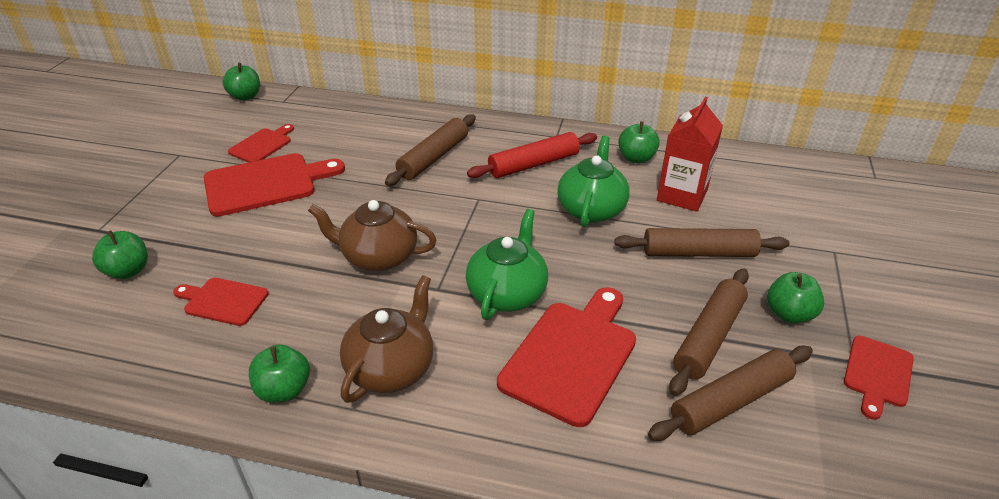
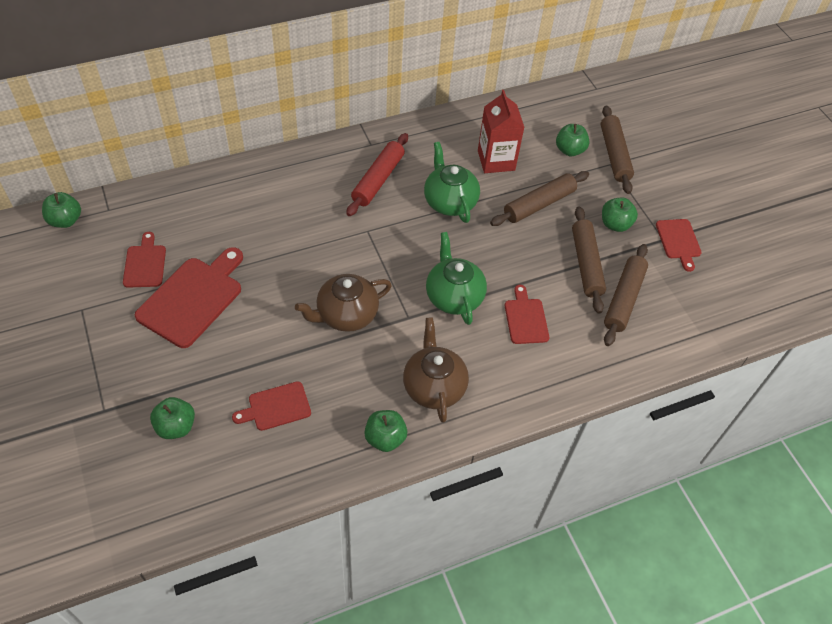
camera: 40 degrees left, 15 degrees up
(433, 157) = (299, 209): brown rolling pin -> brown rolling pin (614, 155)
(571, 356) = (525, 318): red cutting board -> red cutting board, size x0.56
(636, 158) = (443, 140): green apple -> green apple (569, 150)

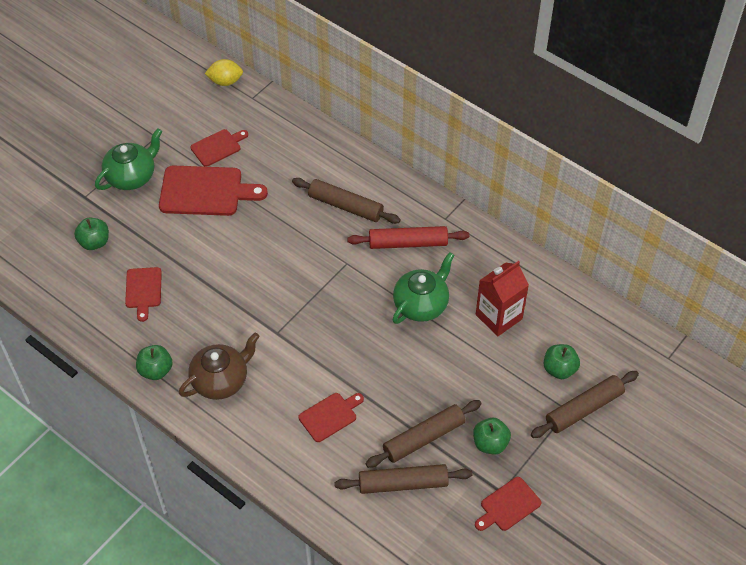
camera: 65 degrees right, 0 degrees up
(65, 220) = (225, 81): green apple -> yellow lemon
(276, 407) = (143, 290): red cutting board -> red cutting board turned 135 degrees counterclockwise
(346, 315) = (252, 291): brown teapot -> none
(454, 296) = (318, 354): green teapot -> green teapot (132, 176)
(539, 204) = (469, 373): brown rolling pin -> brown rolling pin (345, 206)

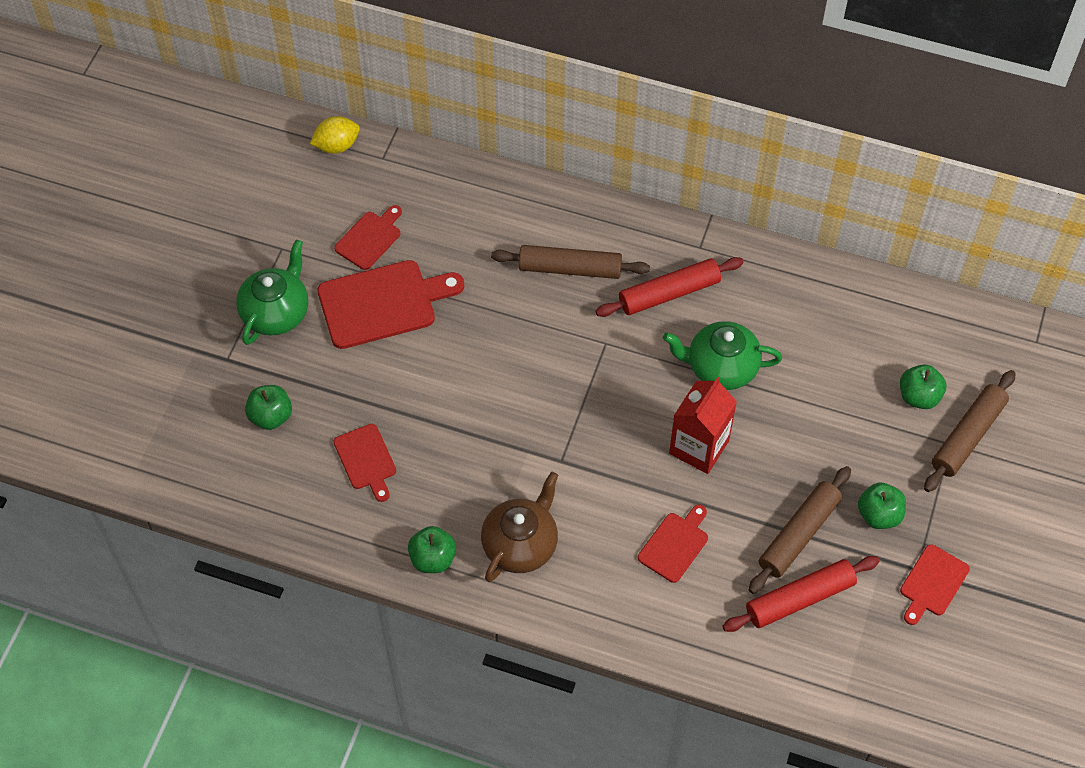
camera: 20 degrees left, 5 degrees up
(403, 483) = (799, 598): brown rolling pin -> red rolling pin
(421, 304) = (721, 367): green teapot -> green teapot turned 105 degrees counterclockwise
(498, 317) = (820, 353): red carton -> red carton (699, 447)

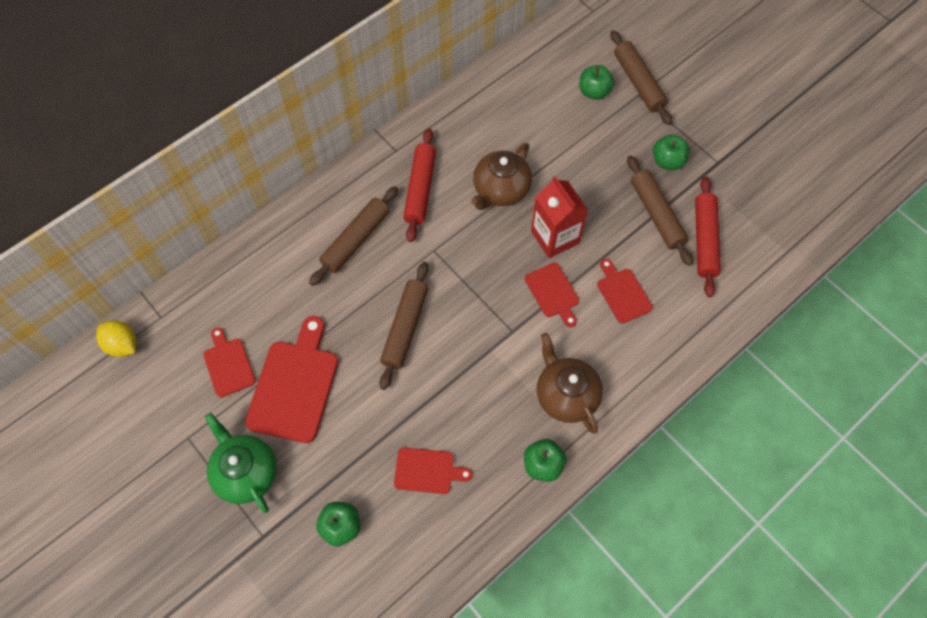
camera: 60 degrees left, 5 degrees up
(337, 146) = (122, 345): yellow lemon -> yellow lemon turned 60 degrees counterclockwise
(501, 363) = (405, 328): none -> brown rolling pin
(721, 367) = (500, 190): green teapot -> brown teapot
(932, 583) = (733, 159): red cutting board -> red cutting board (553, 292)

